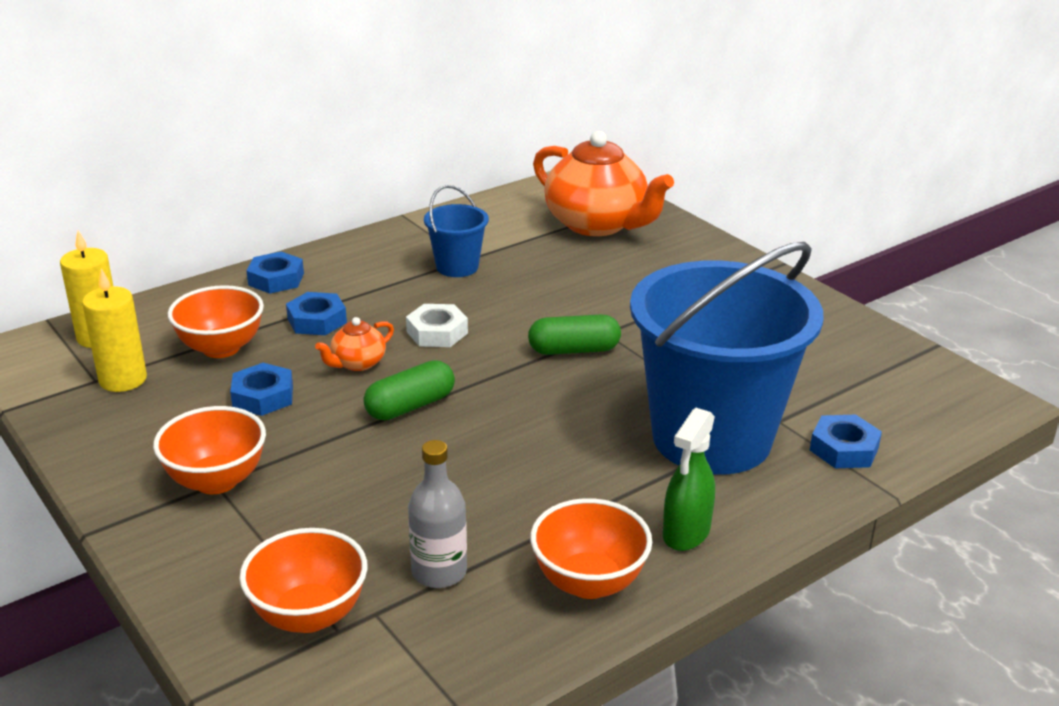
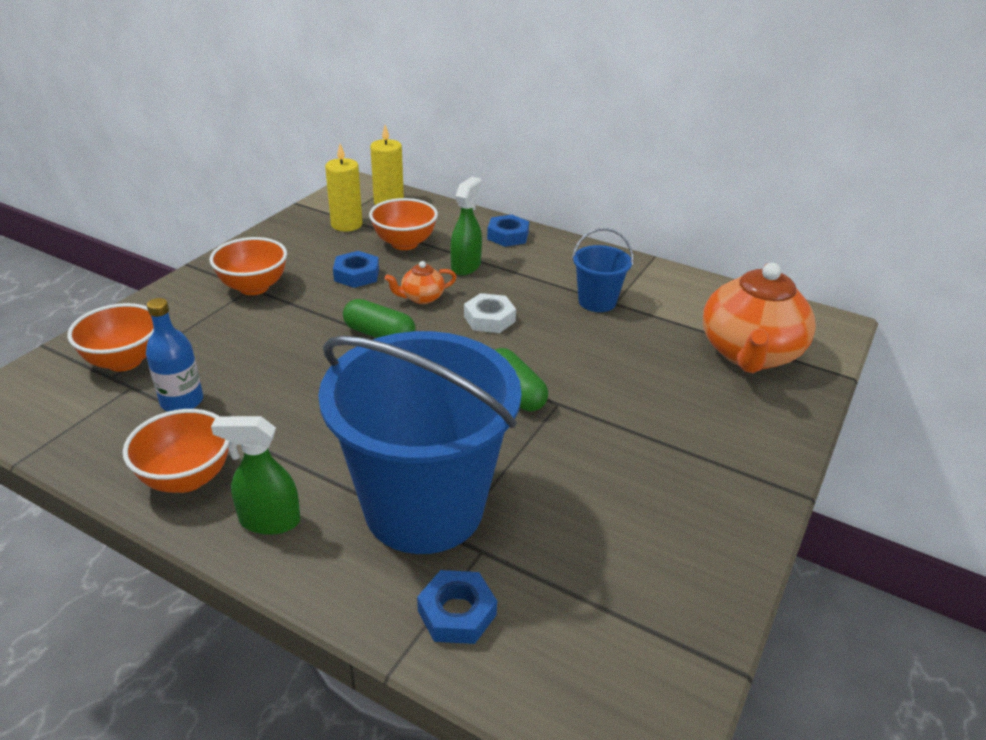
camera: 65 degrees right, 5 degrees up
(317, 320) = (466, 266): blue nut -> green spray bottle
(357, 363) = (422, 297): orange teapot -> orange teapot turned 45 degrees counterclockwise
(439, 572) = (182, 401): grey bottle -> blue bottle

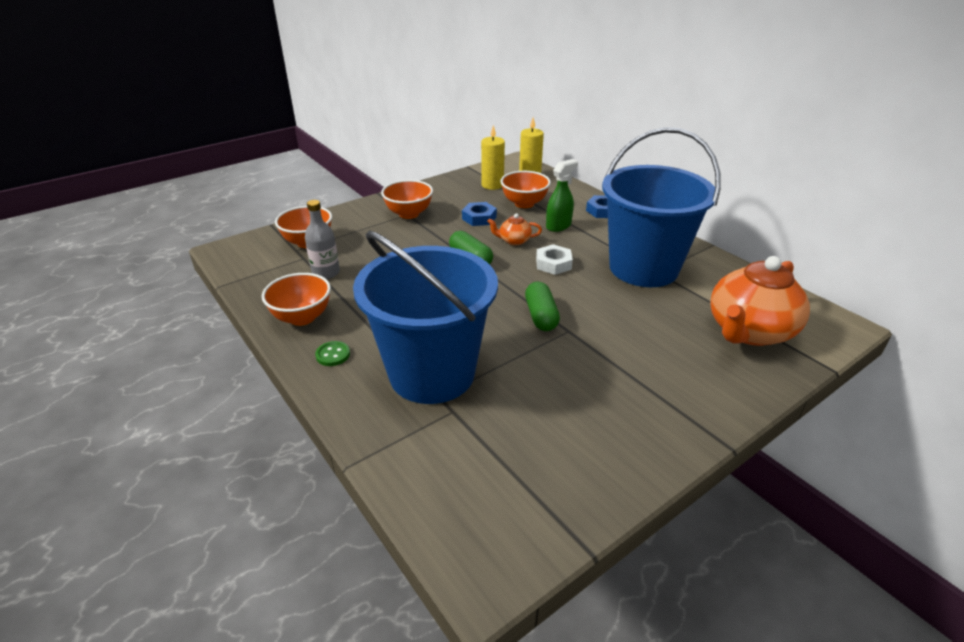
camera: 25 degrees right, 0 degrees up
(182, 401) = (326, 273): blue bottle -> grey bottle
(269, 521) = (333, 355): green spray bottle -> green button
(457, 613) = (412, 444): blue nut -> none
(597, 302) = (643, 268): blue bucket -> blue bucket, size x2.28

